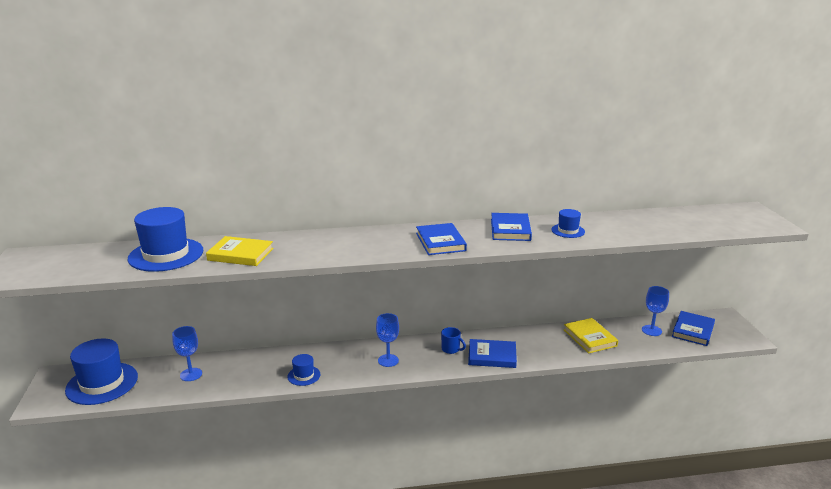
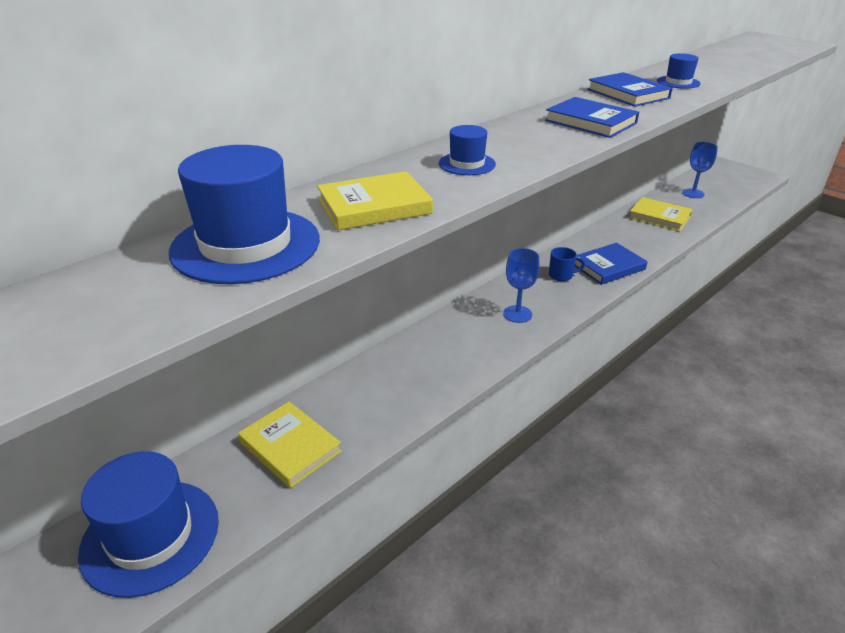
camera: 35 degrees left, 10 degrees up
(191, 374) = (290, 447): blue goblet -> yellow book
(304, 375) = (449, 375): blue hat -> blue hat (467, 164)
(693, 331) = (720, 183): blue book -> none

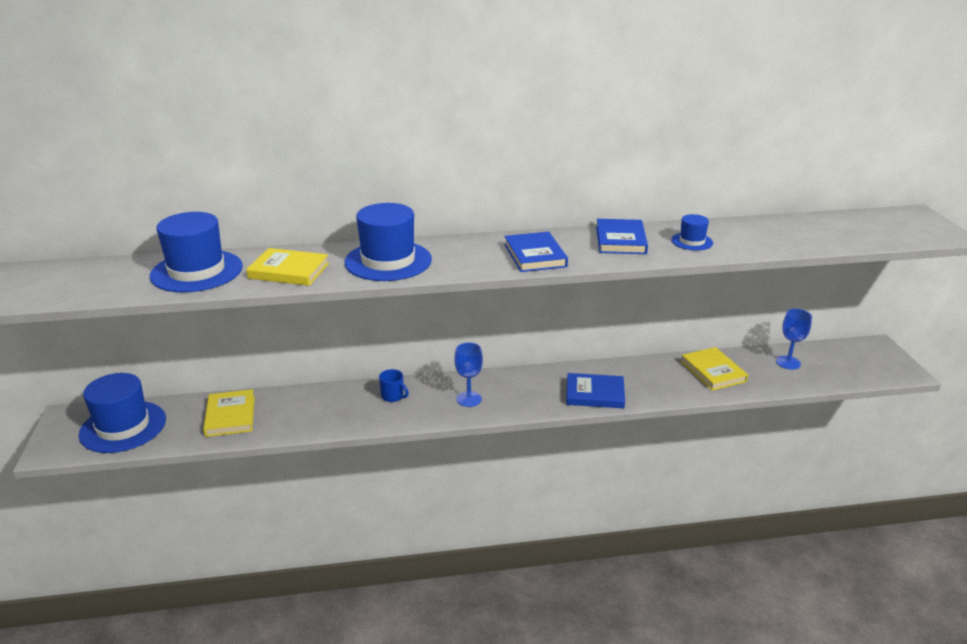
camera: 35 degrees right, 5 degrees down
(467, 164) = (388, 261): blue hat -> blue hat, size x2.03
(561, 275) = (545, 385): blue mug -> blue mug (393, 396)

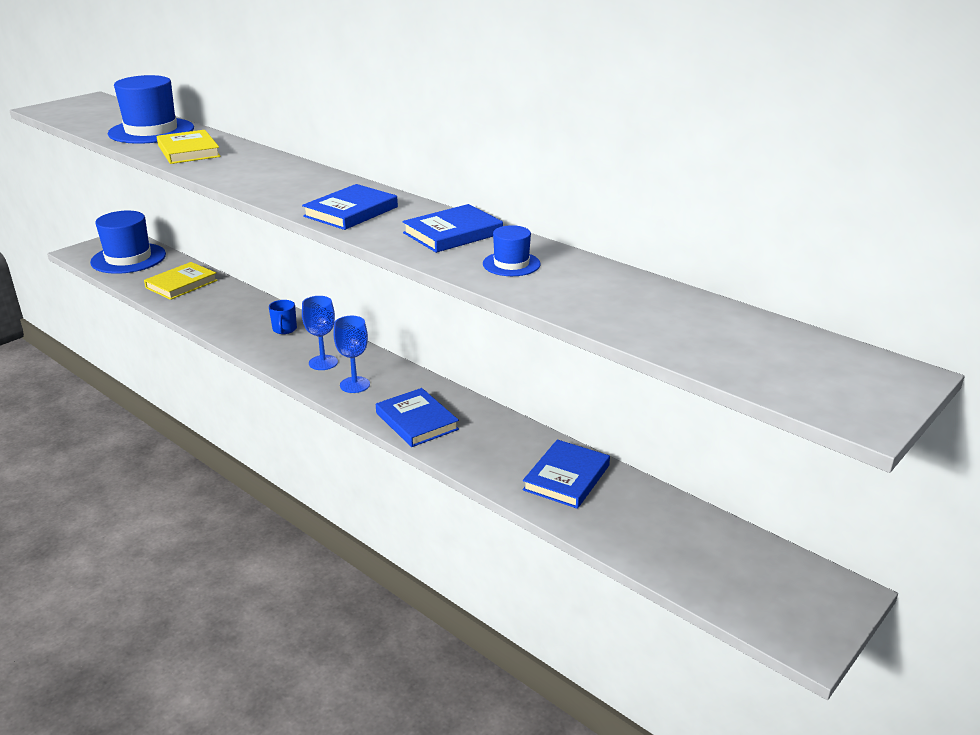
camera: 50 degrees right, 0 degrees up
(388, 261) = (254, 170): blue hat -> none
(713, 371) = (566, 477): yellow book -> blue book
(788, 362) = (671, 526): blue goblet -> blue goblet (355, 385)

